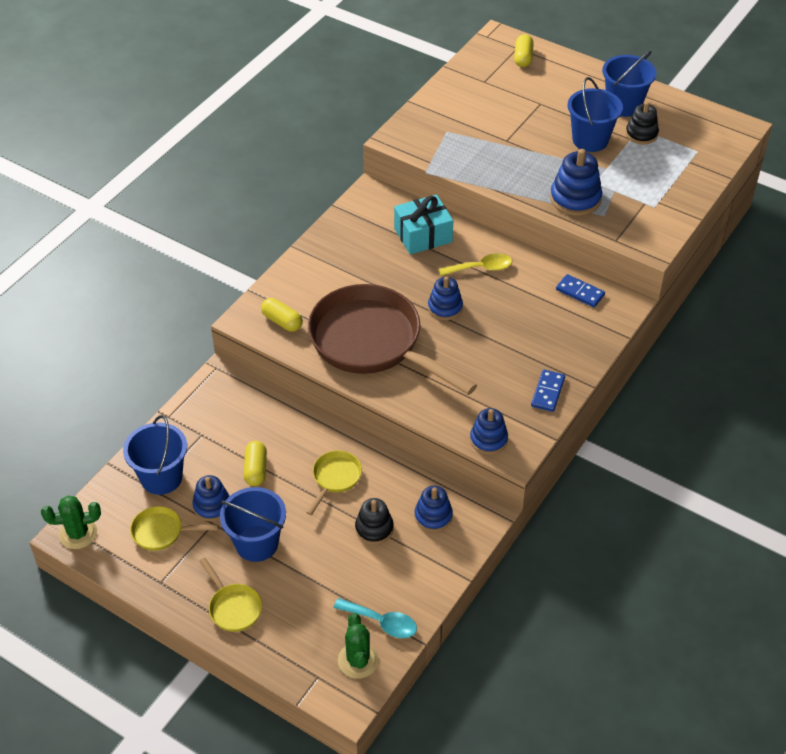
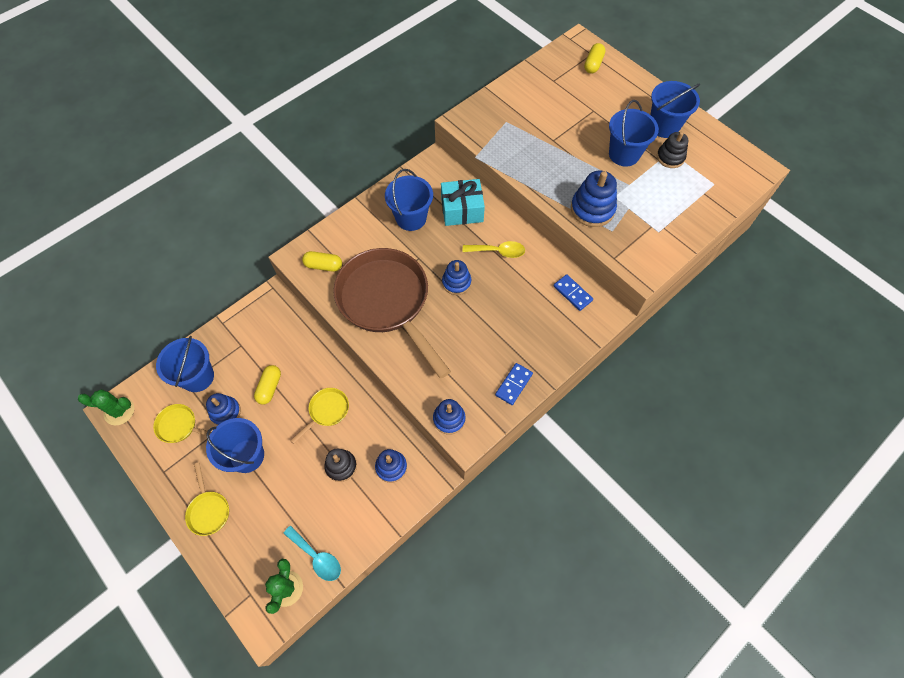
camera: 15 degrees right, 15 degrees up
(282, 321) = (323, 266): yellow capsule -> yellow capsule turned 45 degrees counterclockwise
(366, 254) = (411, 218): none -> blue bucket

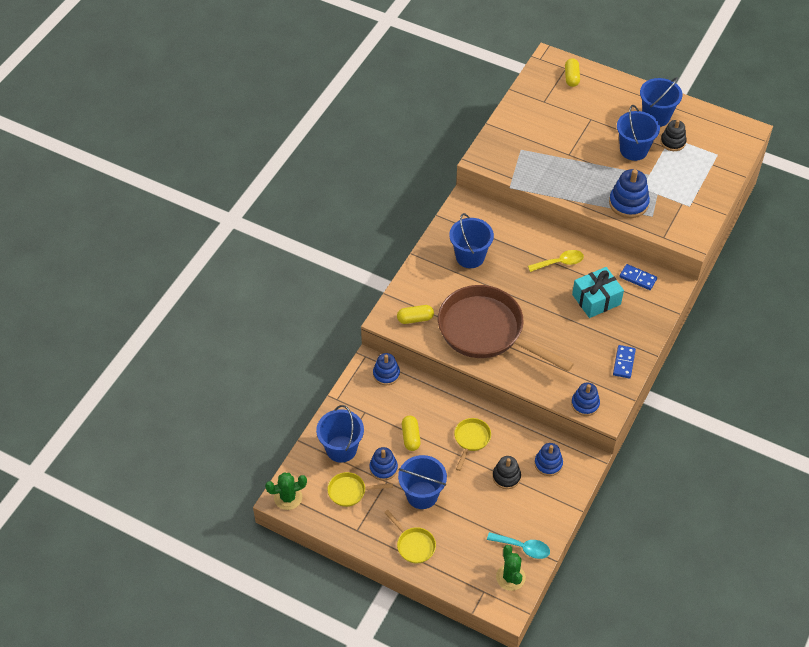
camera: 20 degrees left, 10 degrees down
(456, 282) = (537, 298): blue stacking toy -> blue stacking toy (386, 374)
(462, 210) = (511, 237): turquoise gift -> turquoise gift (596, 299)

